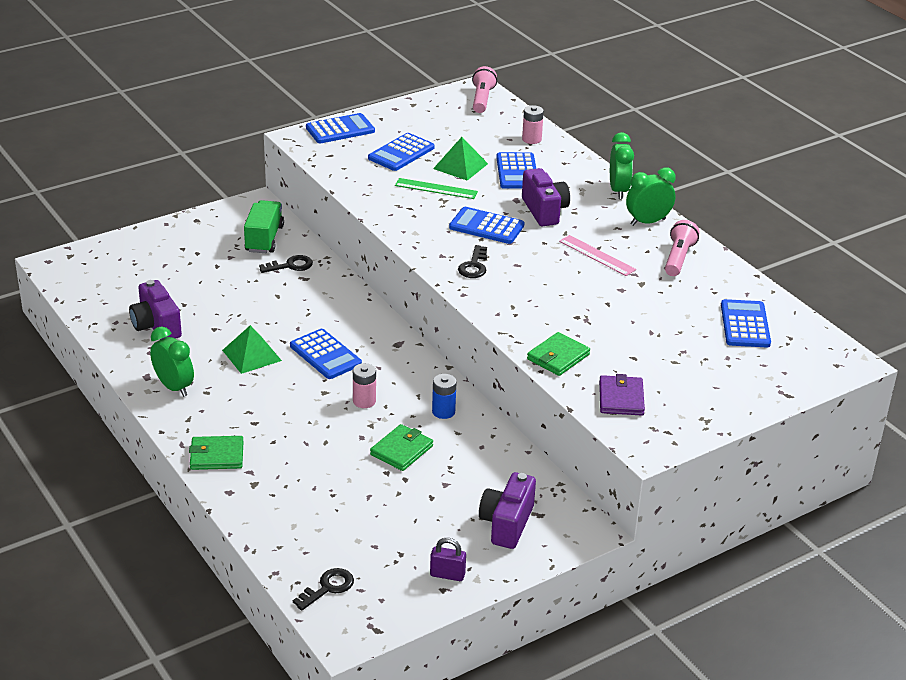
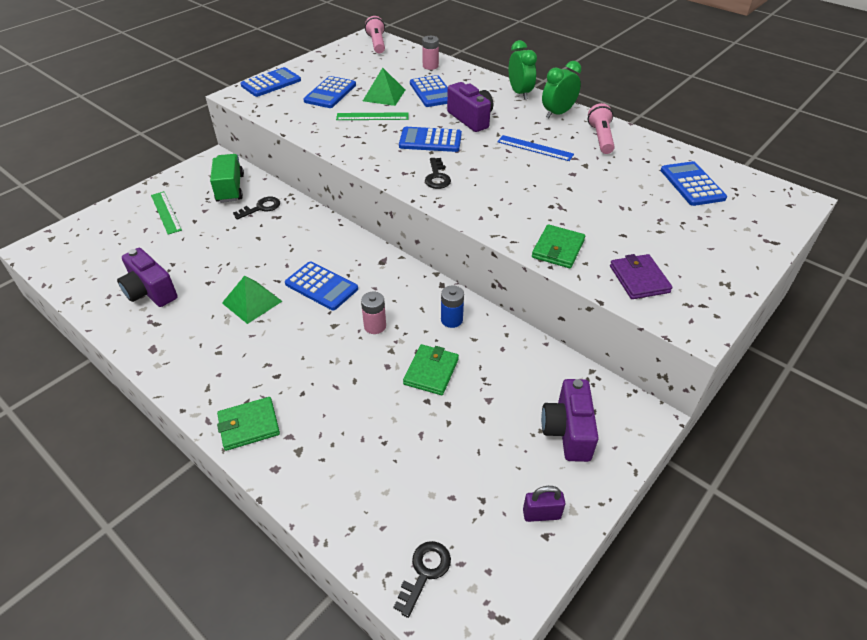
camera: 15 degrees left, 10 degrees up
(174, 387) = (183, 354): green clock -> none
(190, 251) = (166, 212): none -> green ruler
(597, 255) = (535, 148): pink ruler -> blue ruler

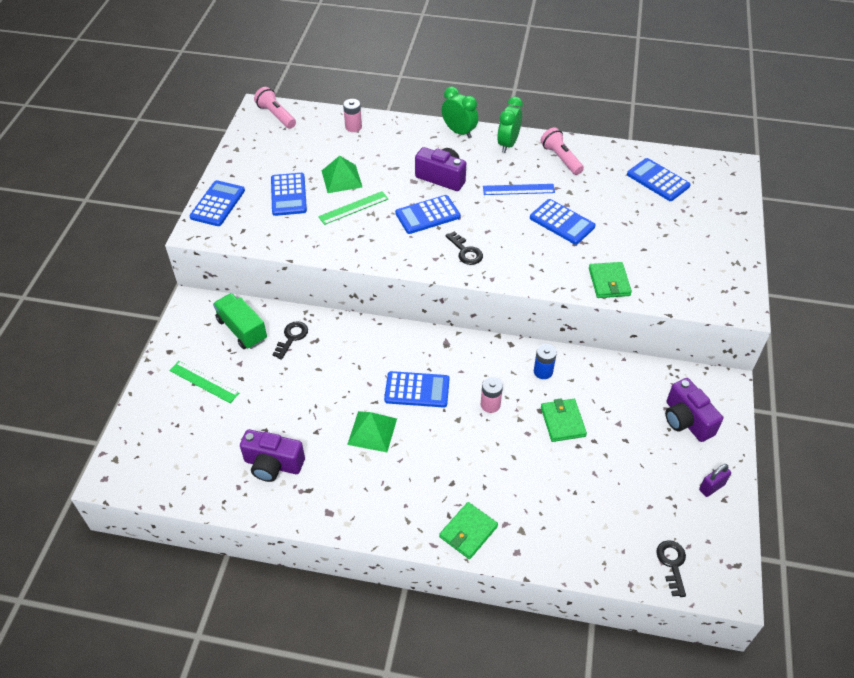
camera: 30 degrees left, 5 degrees up
(432, 92) = (382, 159): blue calculator -> blue calculator (562, 222)
(639, 279) = (680, 284): purple wallet -> none

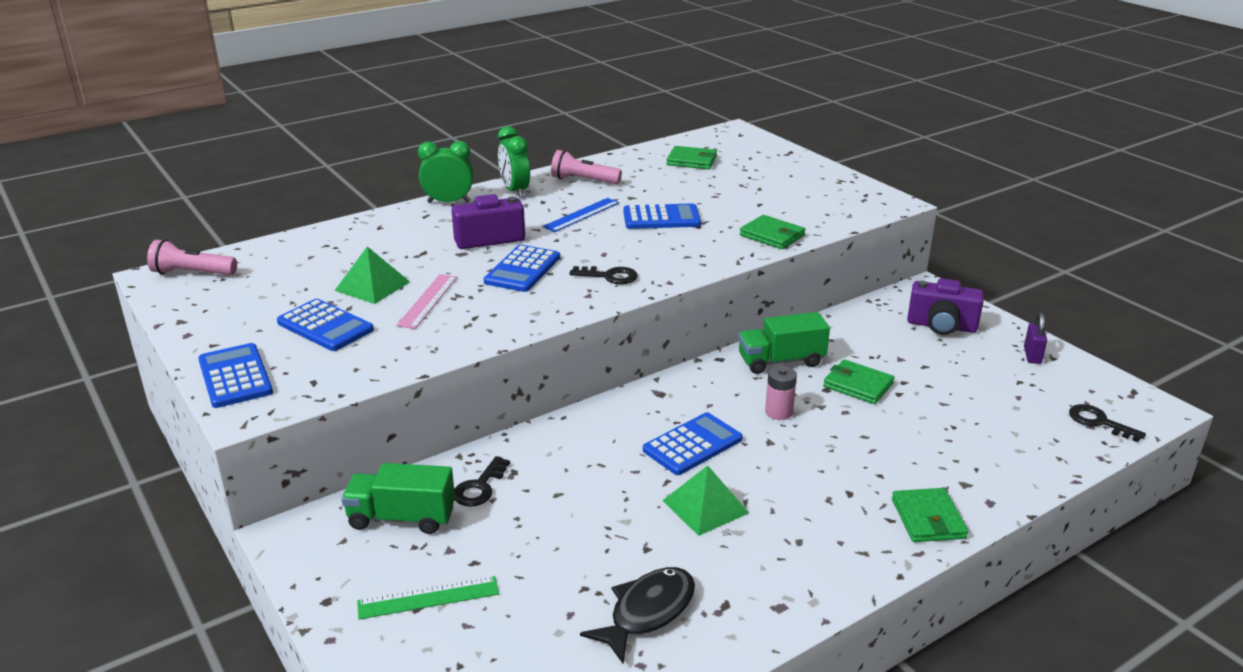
camera: 45 degrees left, 20 degrees down
(273, 464) = (647, 612): purple camera -> black fish
(291, 337) = (480, 487): black key -> black key turned 135 degrees counterclockwise
(353, 127) = (316, 244): pink battery -> none
(353, 208) = (428, 301): green ruler -> pink ruler
(543, 371) = (781, 361): blue battery -> green truck
(658, 180) = (691, 161): blue calculator -> green wallet

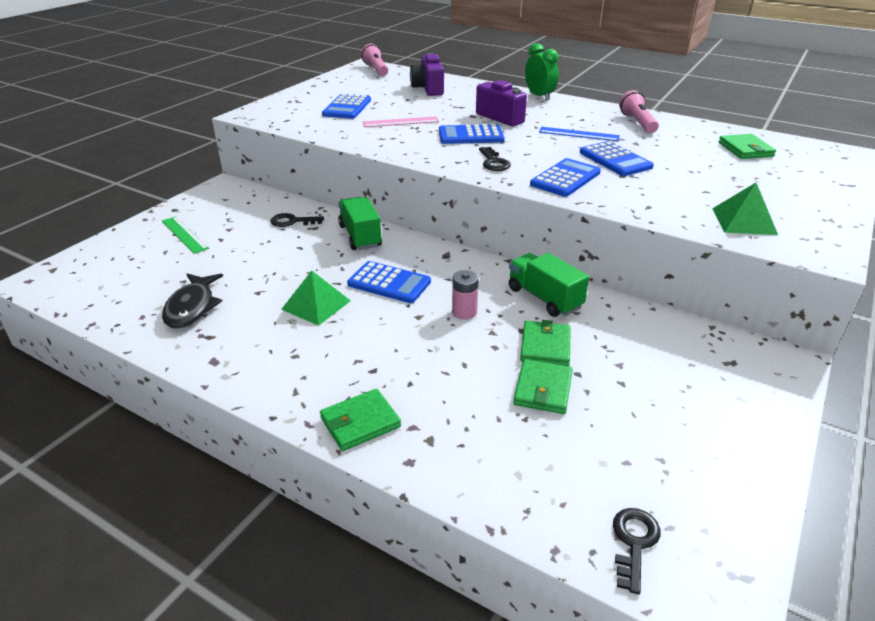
camera: 65 degrees right, 5 degrees up
(235, 376) = (280, 104): blue calculator -> blue calculator (565, 178)
(372, 286) = (404, 106): green pyramid -> green pyramid (744, 221)
(402, 518) = (251, 208): green truck -> green truck (360, 236)
(515, 191) = (585, 108): green clock -> none
(647, 612) = (192, 307): black fish -> black fish turned 75 degrees clockwise
(772, 235) = (650, 207): green wallet -> green wallet (543, 389)
(941, 326) = (717, 383): purple camera -> purple camera (428, 89)
(1032, 355) = (732, 464): purple padlock -> none

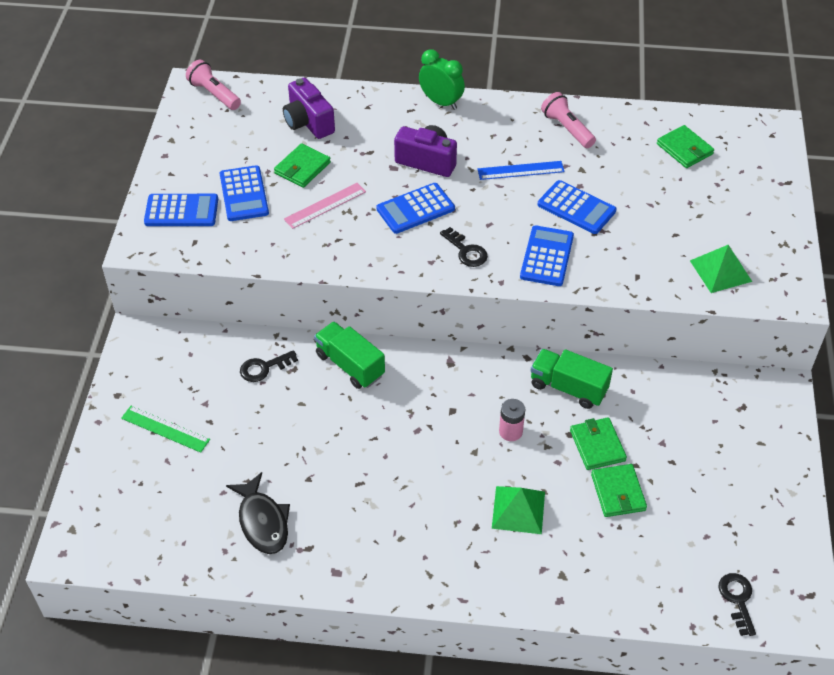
camera: 25 degrees left, 15 degrees up
(316, 305) = (375, 473): green pyramid -> green pyramid (518, 509)
(360, 422) = (501, 581): green wallet -> green wallet (302, 168)
(389, 283) = (422, 420): blue calculator -> blue calculator (181, 211)

